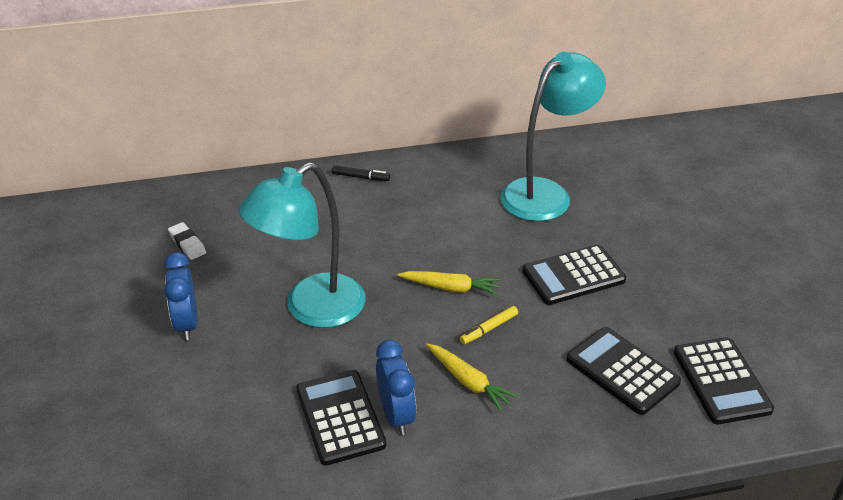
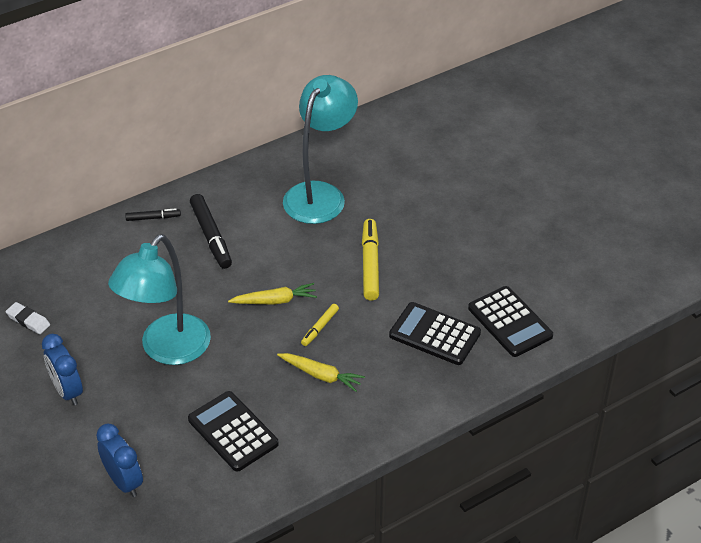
camera: 20 degrees left, 5 degrees up
(396, 415) = (276, 417): blue clock -> blue clock (124, 482)
(411, 207) = (211, 236): none -> black marker
(573, 276) = (370, 264): black calculator -> yellow marker

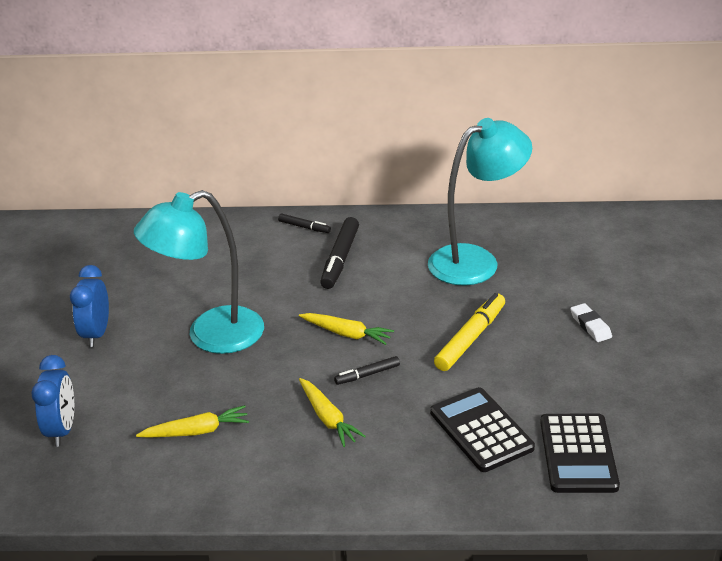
camera: 35 degrees right, 10 degrees down
(28, 320) = (125, 267): white eraser -> white eraser (590, 326)
(233, 432) = (197, 431): black calculator -> yellow carrot
(320, 328) = (367, 374): yellow marker -> black marker

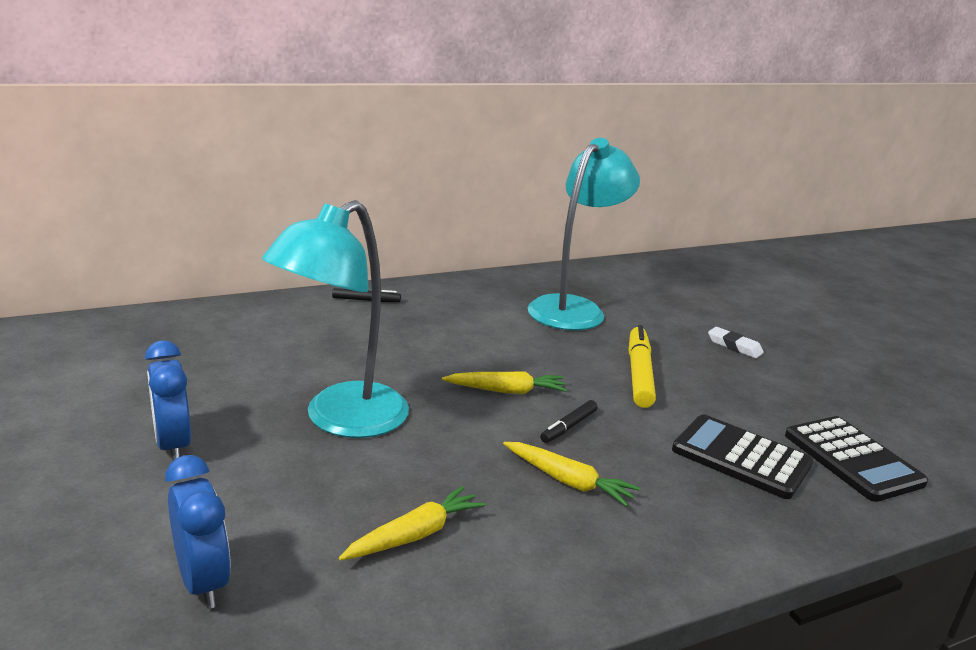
camera: 30 degrees left, 10 degrees down
(340, 259) = (433, 323): black marker -> none

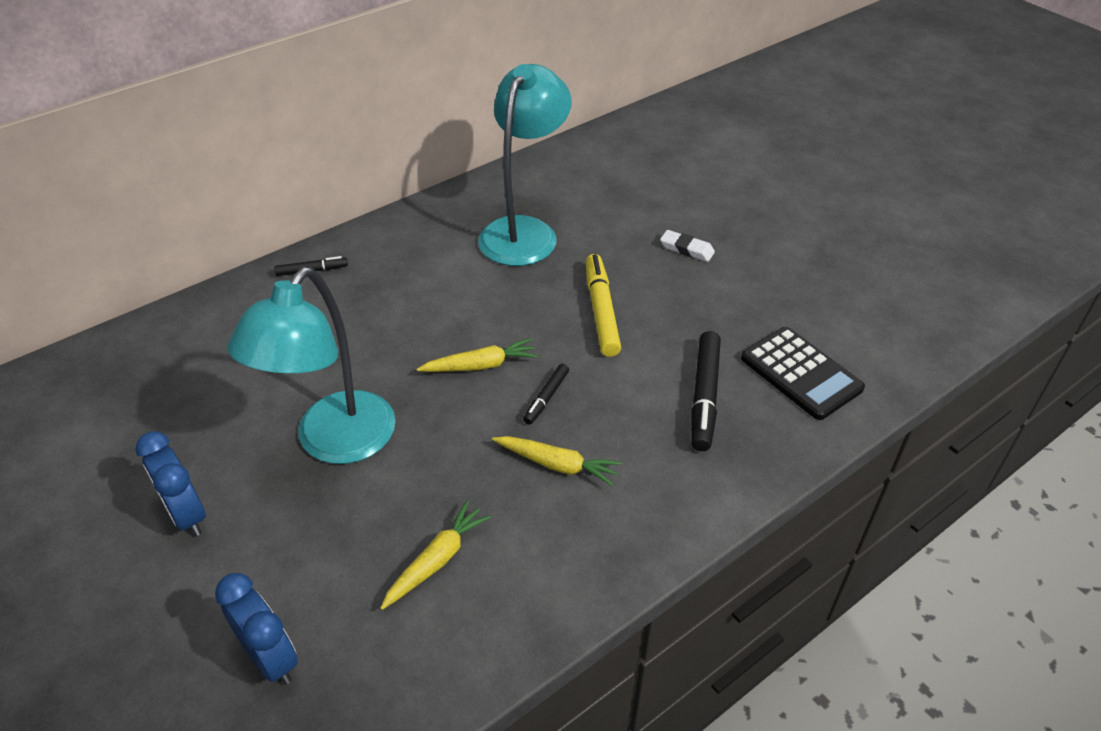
camera: 10 degrees left, 20 degrees up
(741, 457) = (704, 396): black calculator -> black marker

